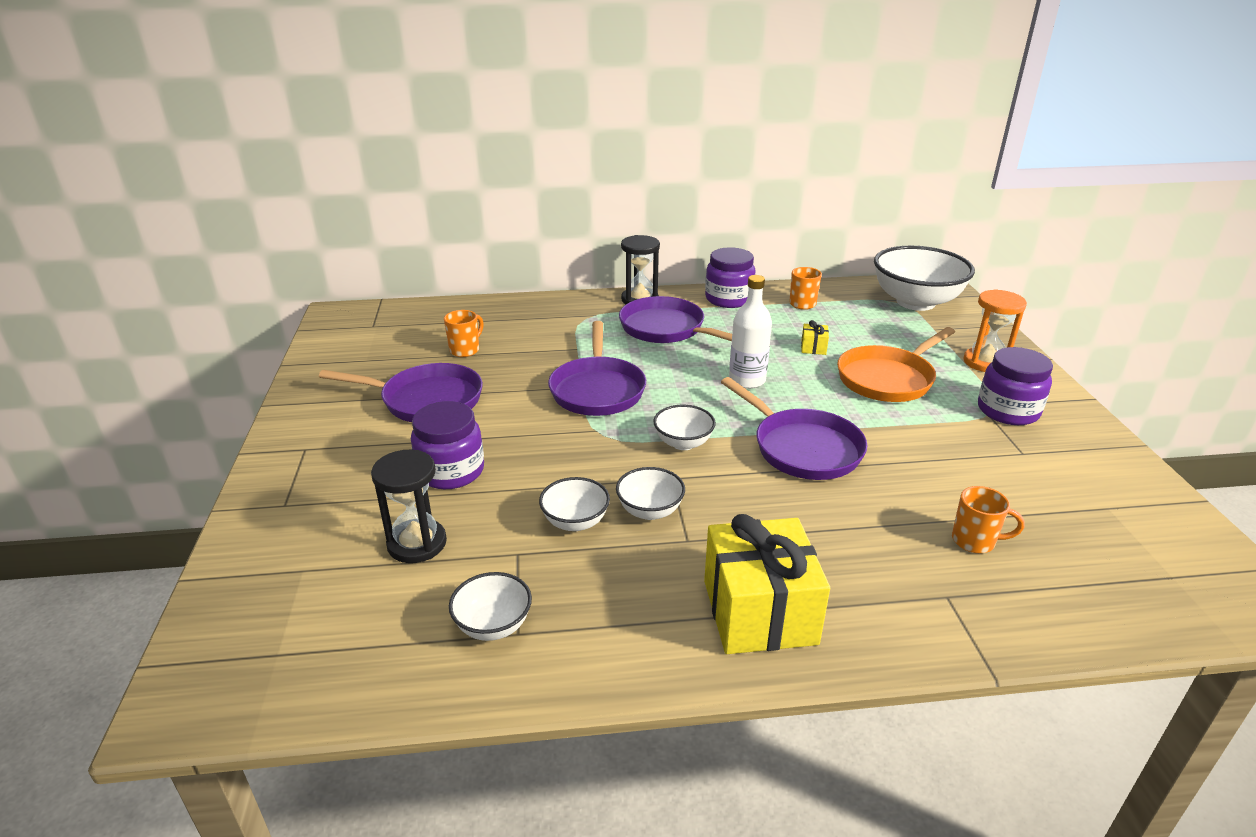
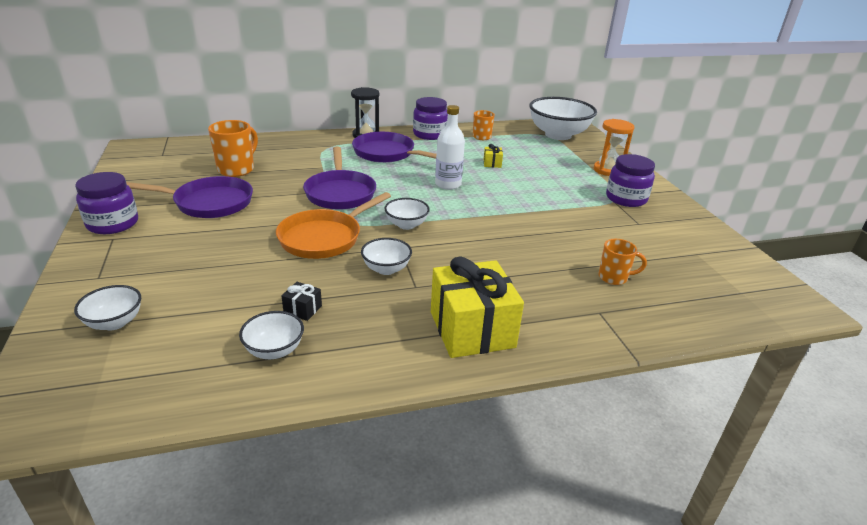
camera: 10 degrees left, 0 degrees up
(417, 543) = (209, 299): black hourglass -> none
(451, 471) = (232, 249): purple jar -> purple jar (113, 224)
(465, 350) = (237, 169): orange mug -> orange mug, size x1.59
(534, 566) = (302, 309): none -> black gift
(575, 522) = (331, 278): white bowl -> white bowl (114, 322)
(802, 448) = (491, 225): purple pan -> none
(888, 379) = (545, 181): orange pan -> orange pan (324, 238)

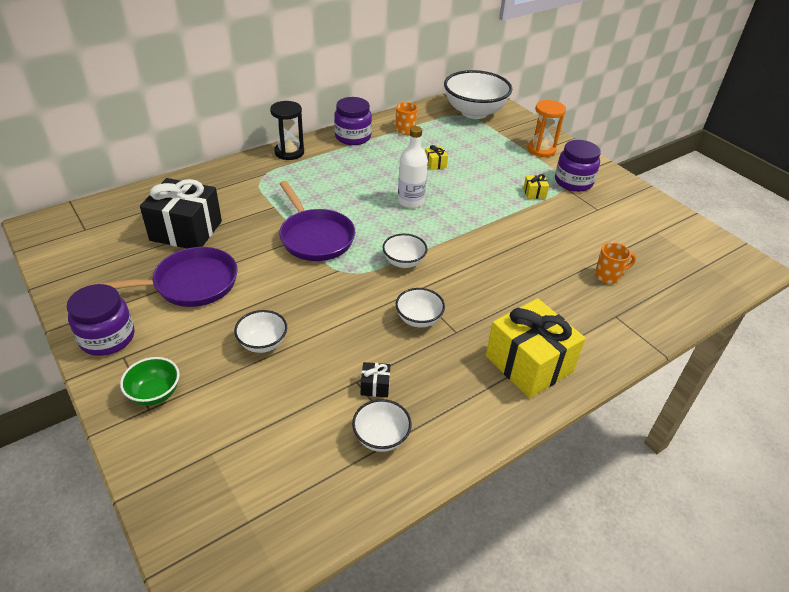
camera: 20 degrees left, 10 degrees up
(113, 268) = (155, 393): none -> green bowl
(114, 322) = (210, 455): white bowl -> white bowl (263, 343)
(237, 169) = (186, 231): orange mug -> black gift
(324, 238) = (338, 298): orange pan -> none
(387, 153) = (327, 173): purple pan -> none
(577, 200) = (534, 193): none -> yellow gift

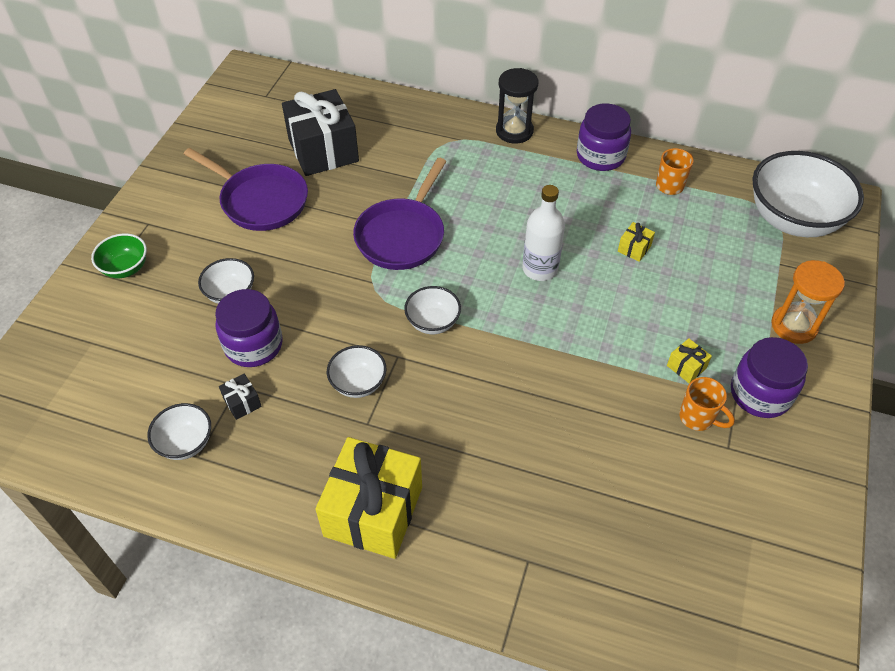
camera: 55 degrees right, 10 degrees up
(107, 338) = (159, 200): purple jar -> purple jar (253, 345)
(608, 276) = (597, 520): orange mug -> orange mug (697, 418)

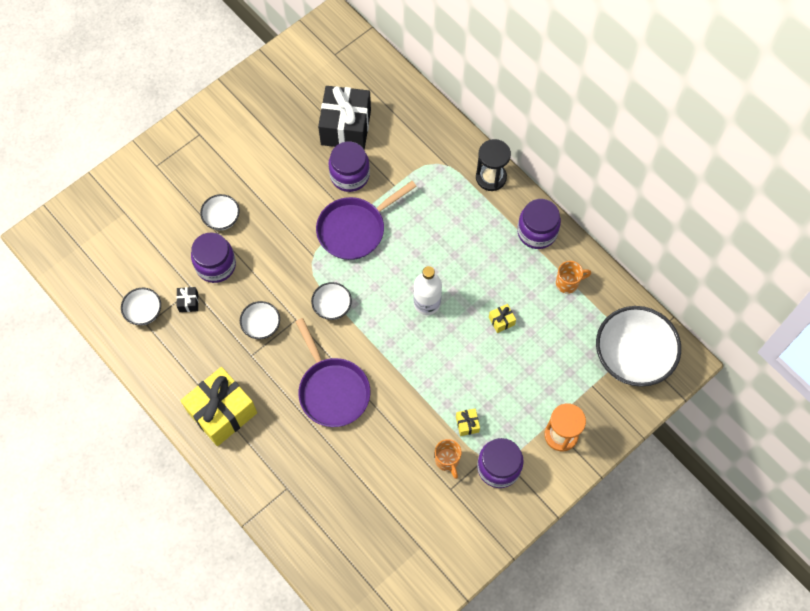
camera: 30 degrees right, 15 degrees up
(126, 268) = (169, 165): green bowl -> none
(260, 201) = (279, 151): purple pan -> purple pan (332, 390)
(359, 190) = (350, 175): none -> purple jar

